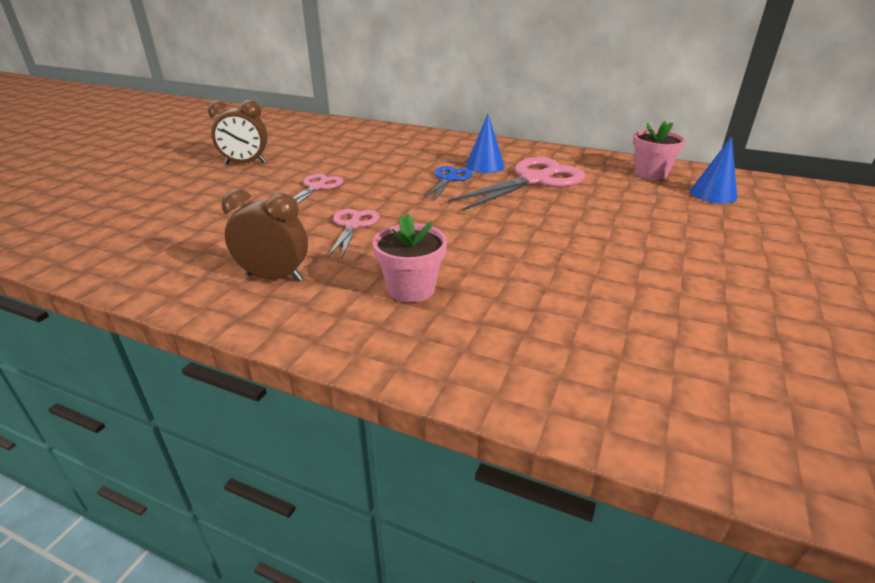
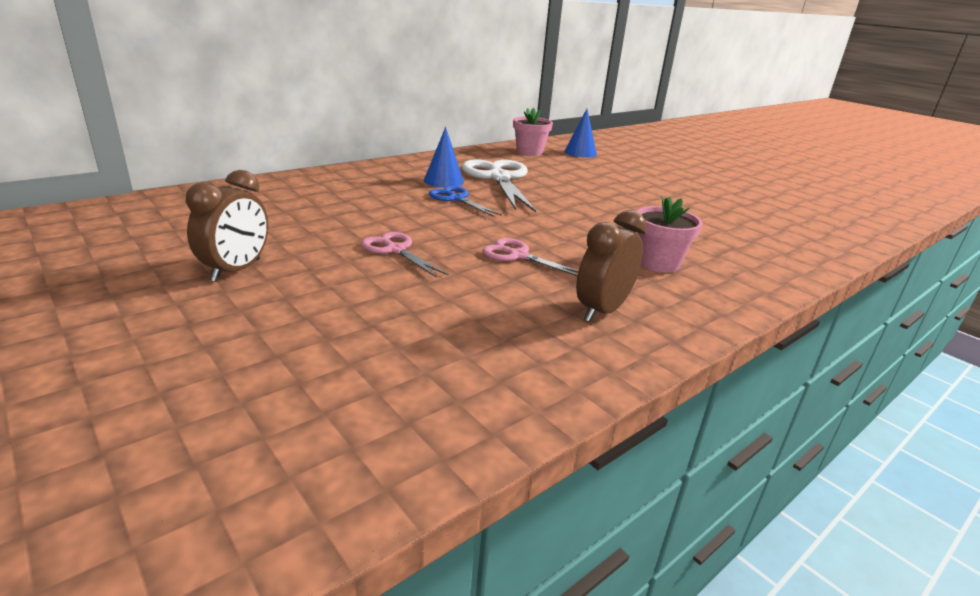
camera: 65 degrees left, 5 degrees down
(534, 180) = (499, 178): pink scissors -> white scissors

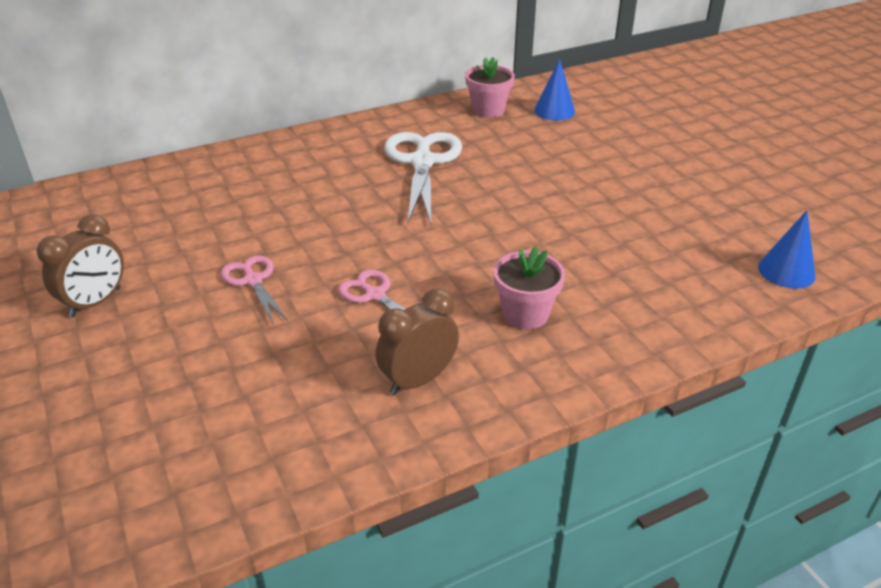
camera: 15 degrees right, 10 degrees up
(443, 181) = (355, 167): blue cone -> blue cone (786, 271)
(456, 199) = (354, 199): blue scissors -> none

